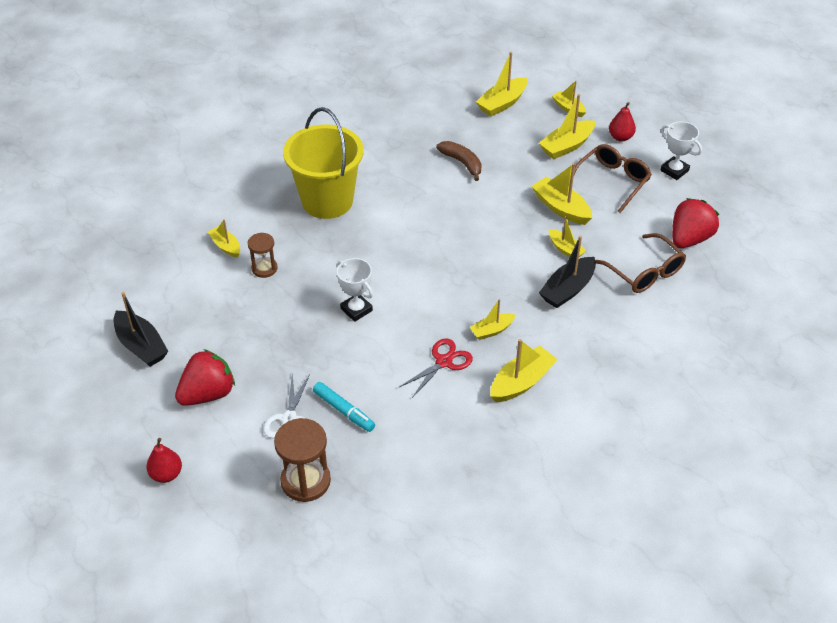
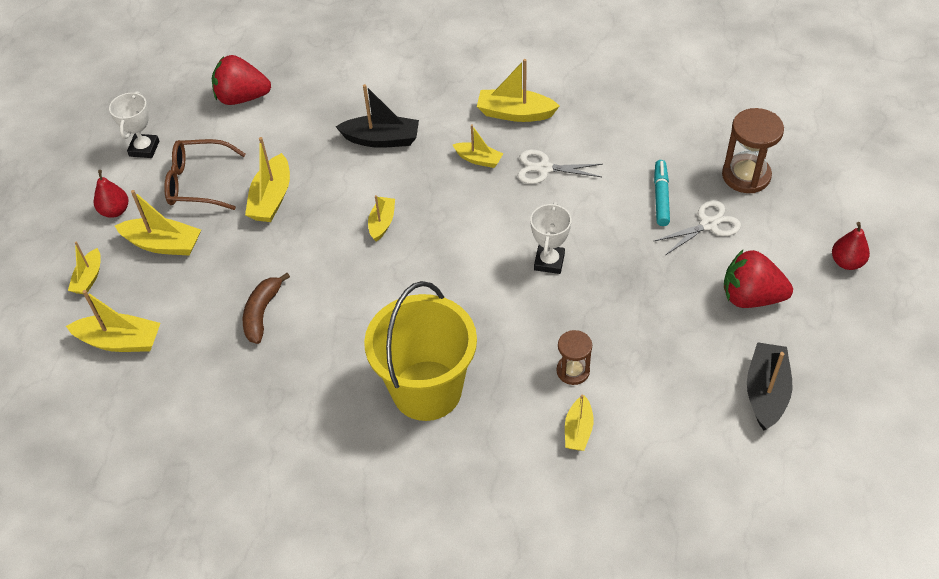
camera: 125 degrees left, 5 degrees up
(444, 362) = (544, 168): red scissors -> white scissors
(565, 249) = (329, 166): yellow boat -> yellow boat (382, 223)
(645, 272) = (313, 104): brown glasses -> none

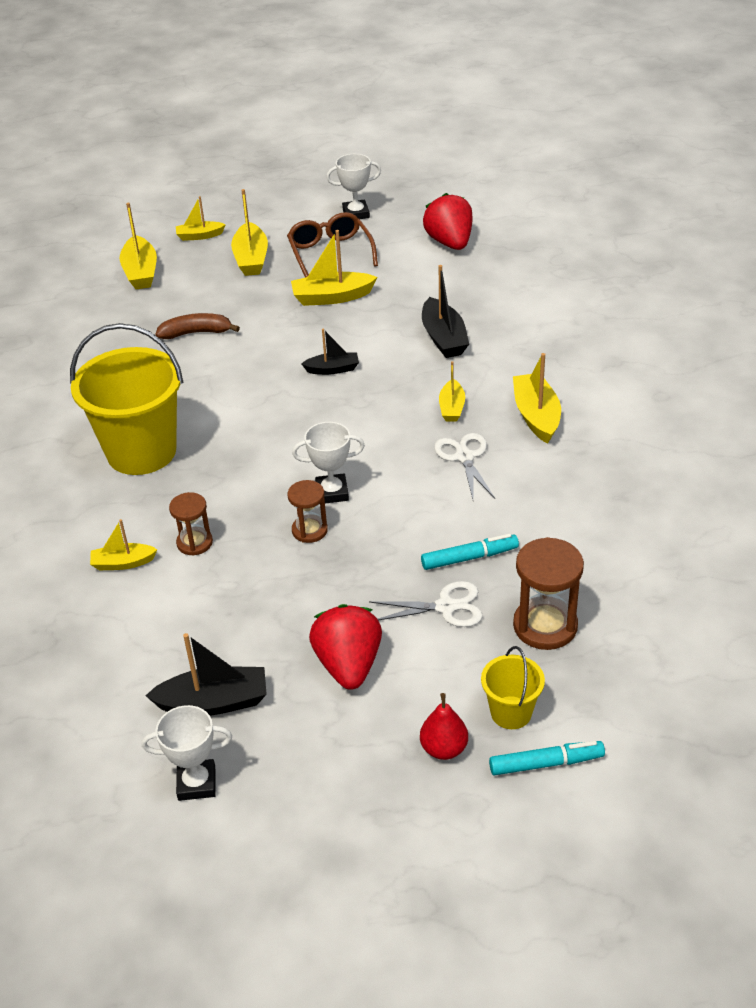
camera: 70 degrees right, 10 degrees down
(115, 211) = (277, 224): red pear -> none
(382, 223) = (332, 369): yellow boat -> black boat
(590, 287) = (309, 530): none -> brown hourglass
(708, 224) = (446, 607): white scissors -> white scissors turned 45 degrees counterclockwise
(822, 217) = (511, 712): none -> yellow bucket
(847, 419) = (196, 783): none -> white trophy
(872, 212) = (545, 763): none -> turquoise marker

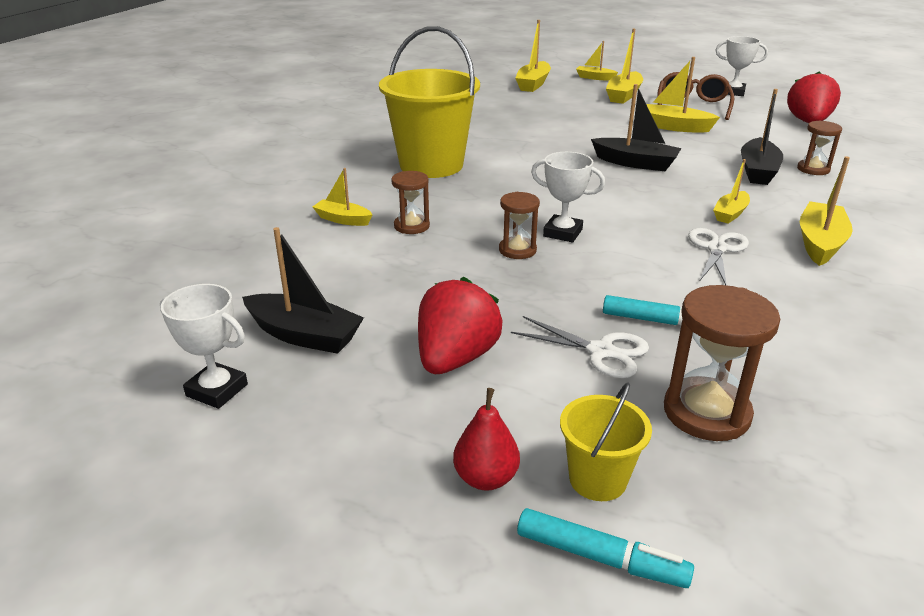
camera: 30 degrees right, 10 degrees down
(196, 333) = (542, 119): brown banana -> none
(332, 369) = (635, 163): black boat -> black boat, size x1.61
(487, 316) = (813, 169): none -> brown hourglass

